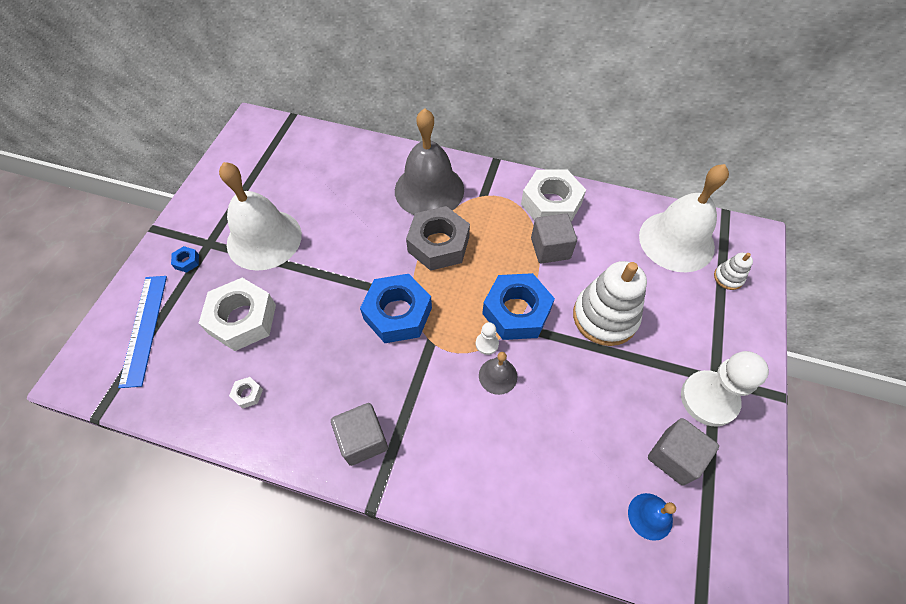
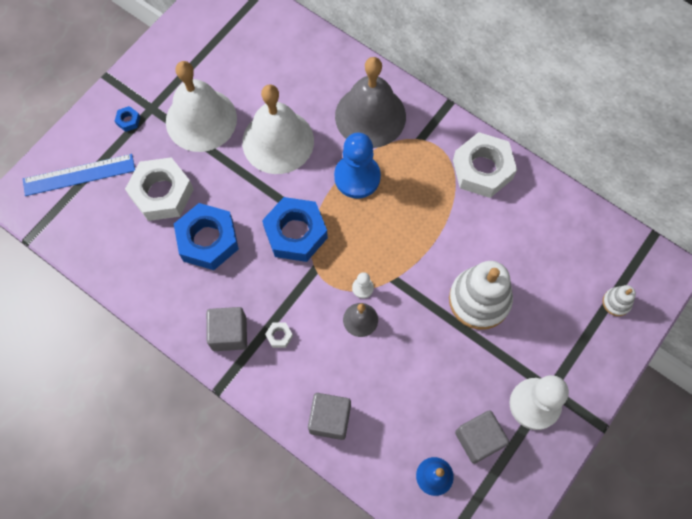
camera: 20 degrees right, 10 degrees up
(144, 329) = (79, 175): blue ruler -> blue ruler turned 60 degrees clockwise
(248, 394) = (149, 262): white nut -> white nut (279, 336)
(438, 244) = (357, 177): grey nut -> blue pawn
(516, 312) = (401, 267): blue nut -> blue nut (208, 240)
(550, 248) = (460, 216): grey cube -> grey cube (330, 419)
(676, 241) = (586, 249): white bell -> white bell (278, 141)

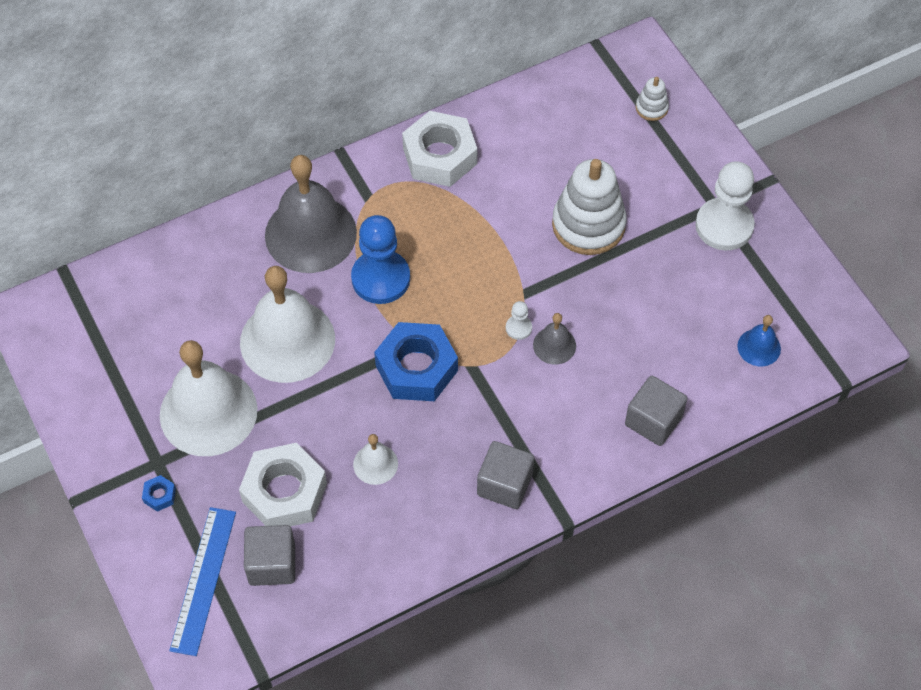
camera: 65 degrees left, 10 degrees down
(208, 240) = (375, 464): blue nut -> white bell
(279, 336) = (533, 433): white nut -> none
(478, 439) = (738, 291): grey cube -> grey cube (272, 564)

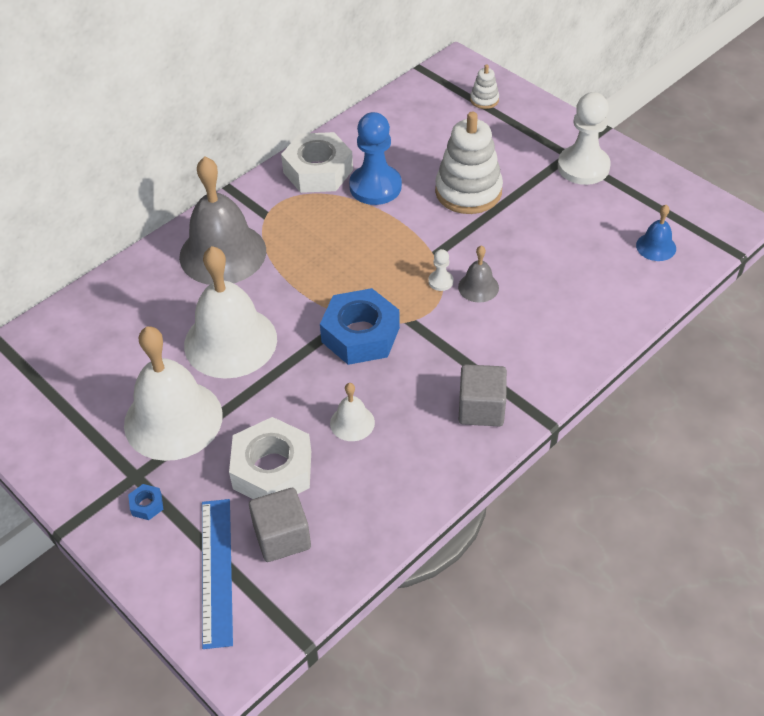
camera: 15 degrees left, 10 degrees down
(381, 278) = (300, 273): blue pawn -> blue pawn (375, 187)
(653, 420) = (592, 324): grey cube -> none

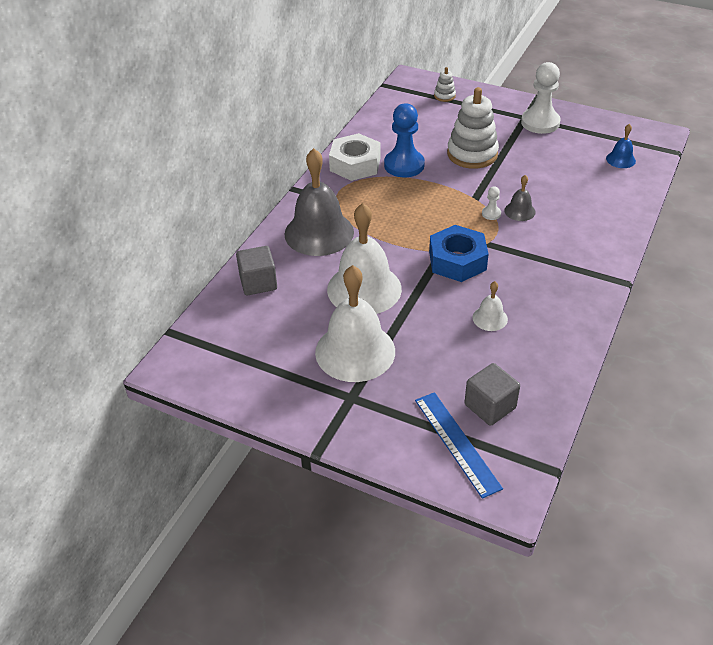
camera: 20 degrees left, 5 degrees down
(147, 505) = (373, 414): blue nut -> none
(272, 470) = (453, 364): white nut -> none
(481, 409) = (574, 286): grey cube -> grey cube (258, 282)

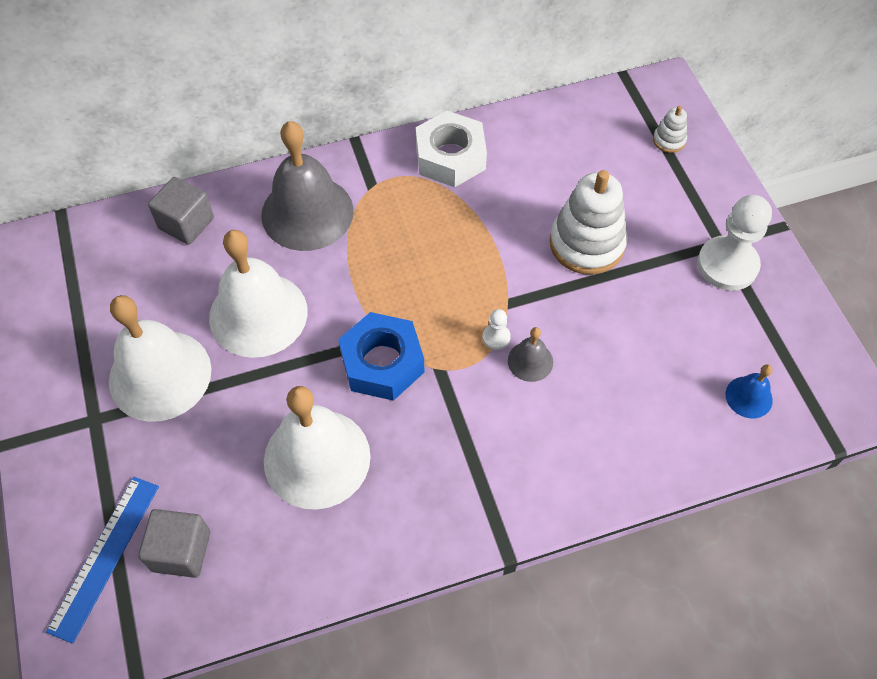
camera: 45 degrees right, 15 degrees up
(404, 165) = (496, 198): blue pawn -> none
(490, 318) = (317, 458): white bell -> white bell, size x2.21

